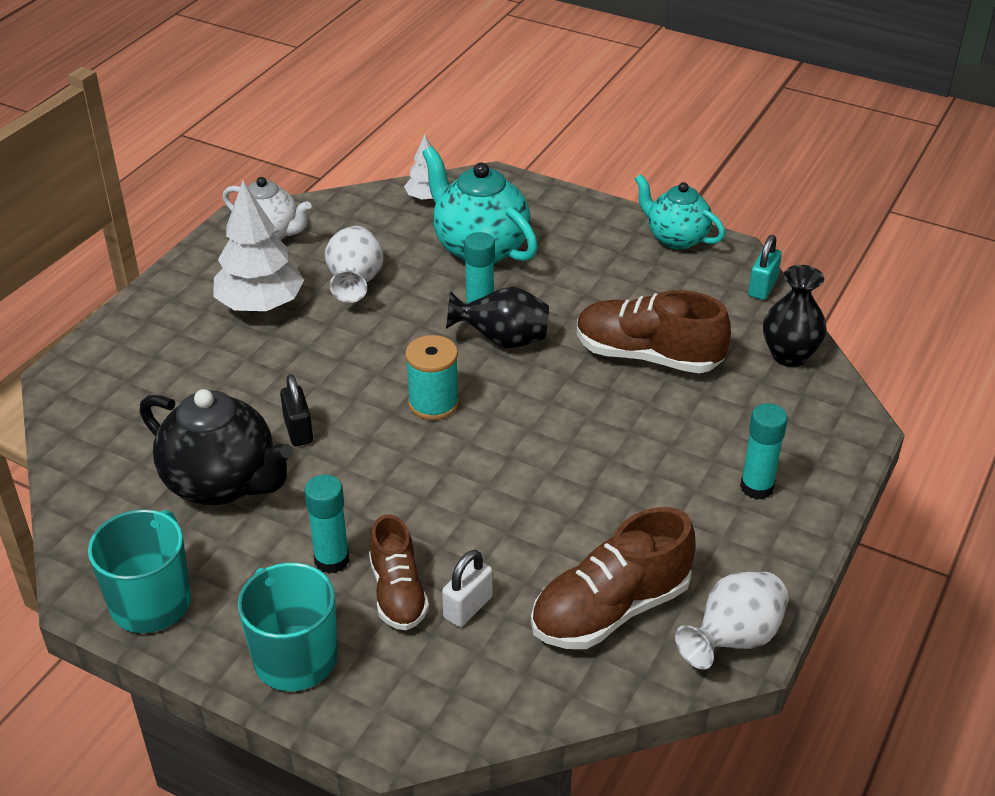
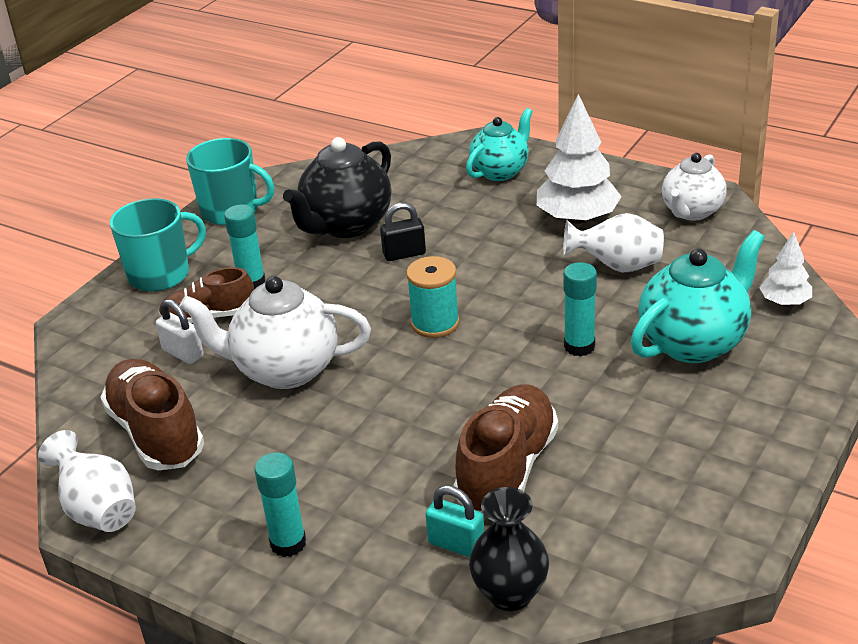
camera: 95 degrees right, 5 degrees down
(502, 340) = (531, 363): black vase -> none
(504, 513) = (285, 370): none -> white teapot
(676, 238) = (748, 503): turquoise teapot -> turquoise teapot (500, 171)
(762, 288) = (650, 581): turquoise padlock -> turquoise padlock (456, 544)

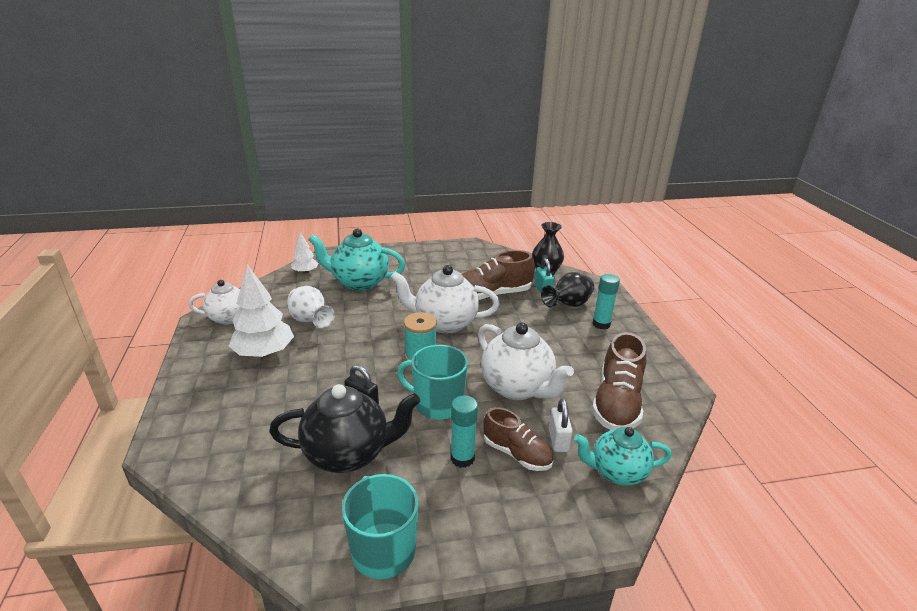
camera: 135 degrees left, 5 degrees down
(98, 510) = (676, 387): white vase -> none
(160, 274) = (507, 523): turquoise mug -> turquoise mug (437, 404)
(378, 542) = (568, 305): none -> black vase
(484, 377) = (444, 323): none -> white teapot
(500, 171) = (213, 412): turquoise teapot -> turquoise teapot (617, 472)
(579, 346) = (393, 308): turquoise glue stick -> none

